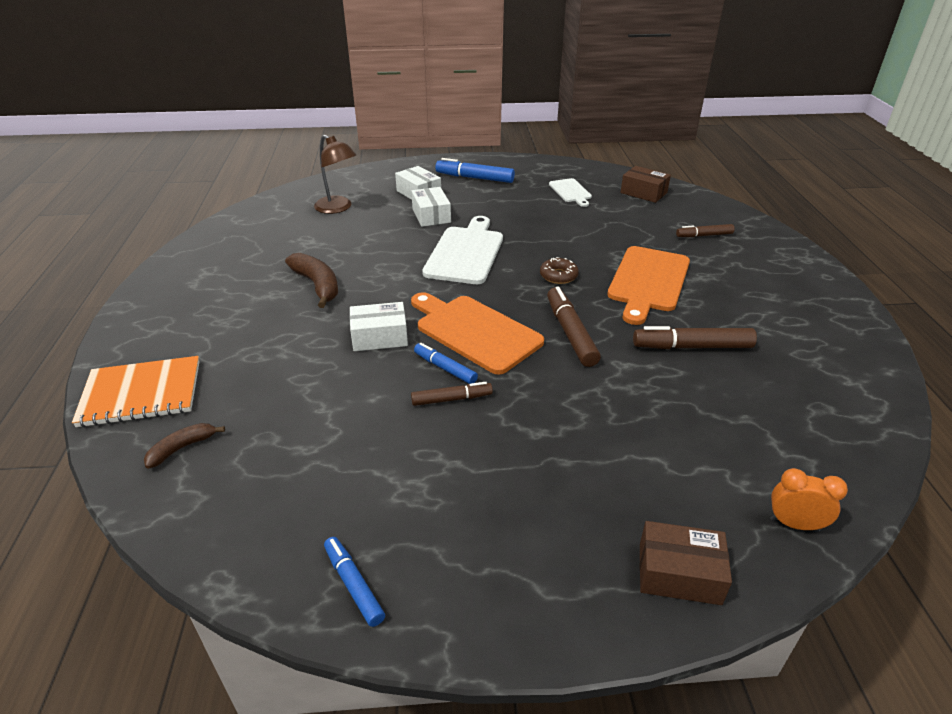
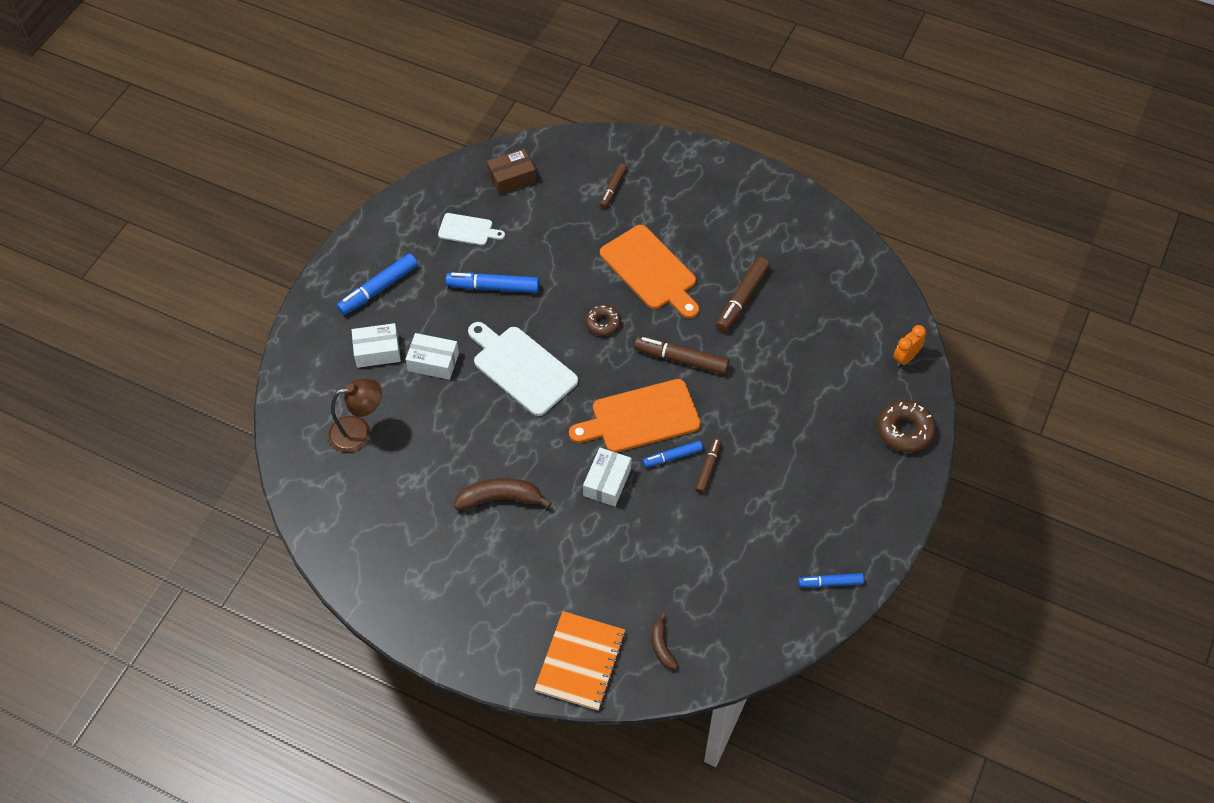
camera: 60 degrees left, 20 degrees up
(531, 217) = (493, 287): none -> blue marker
(679, 573) = (904, 431): brown box -> brown donut

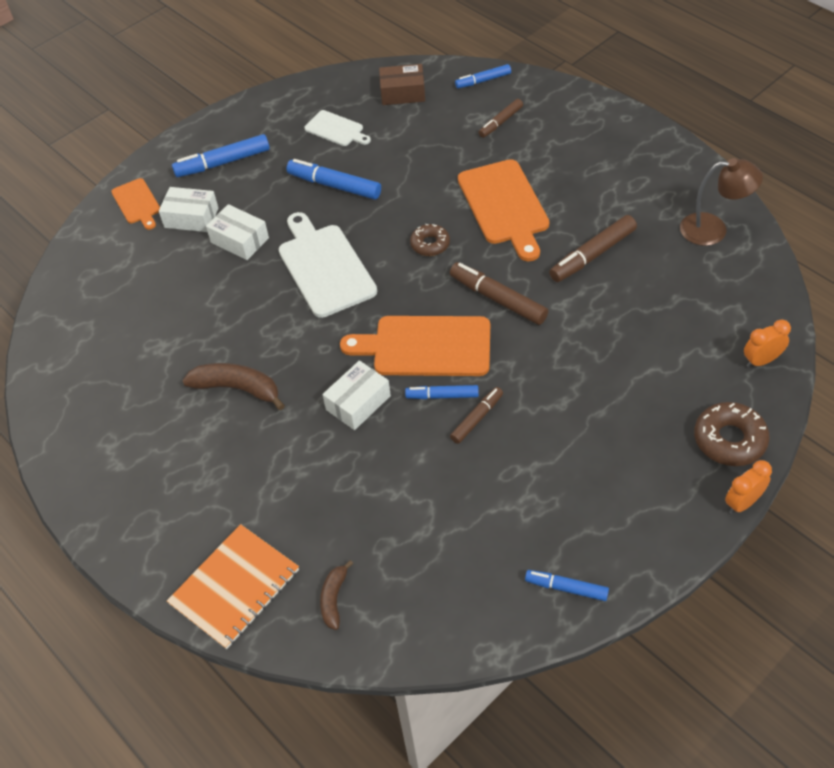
camera: 25 degrees right, 5 degrees down
(318, 350) = (137, 203): none -> orange cutting board
(359, 432) = (133, 287): brown lamp -> brown lamp (713, 229)
(579, 149) = (483, 81): none -> blue marker
(931, 478) = (742, 503): none -> orange clock

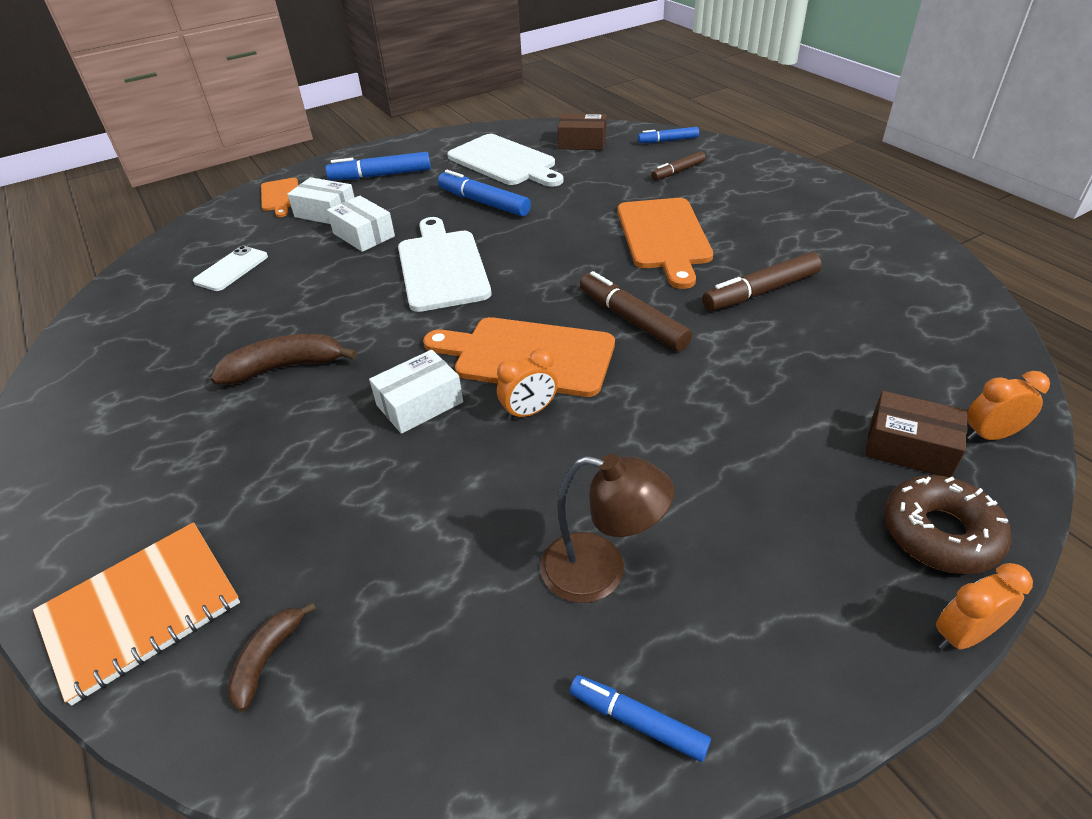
camera: 10 degrees right, 10 degrees down
(138, 297) = (231, 269): none -> white phone
(237, 388) = (285, 367): brown banana -> brown banana turned 45 degrees counterclockwise
(336, 129) = (504, 162): white cutting board -> white cutting board, size x1.82
(430, 244) = (568, 260): brown donut -> none
(442, 396) = (529, 412): blue marker -> orange clock
(477, 418) = (566, 445): brown marker -> none
(709, 379) = (909, 447): none -> brown box
(713, 229) = (920, 284): brown lamp -> brown lamp (600, 571)

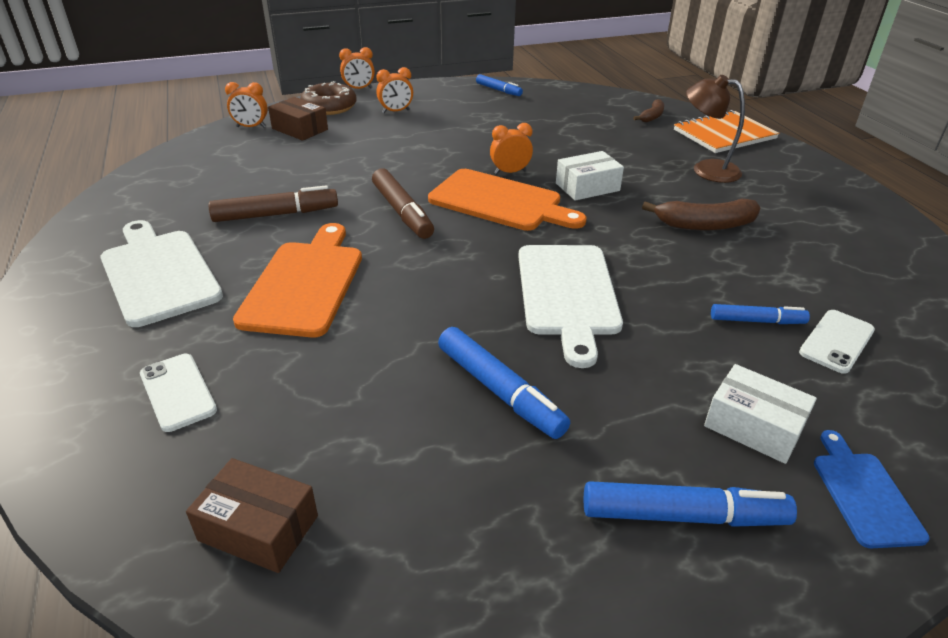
camera: 170 degrees left, 5 degrees down
(280, 196) = (864, 494): orange cutting board -> blue cutting board
(364, 235) = (675, 363): white box -> none
(504, 162) = (437, 497): white cutting board -> white cutting board (159, 273)
(600, 571) = (495, 117): brown lamp -> brown lamp (706, 169)
(668, 140) = (104, 486): blue marker -> blue marker (757, 321)
(678, 171) = (178, 392): brown marker -> white phone
(802, 547) = (396, 111): none -> orange clock

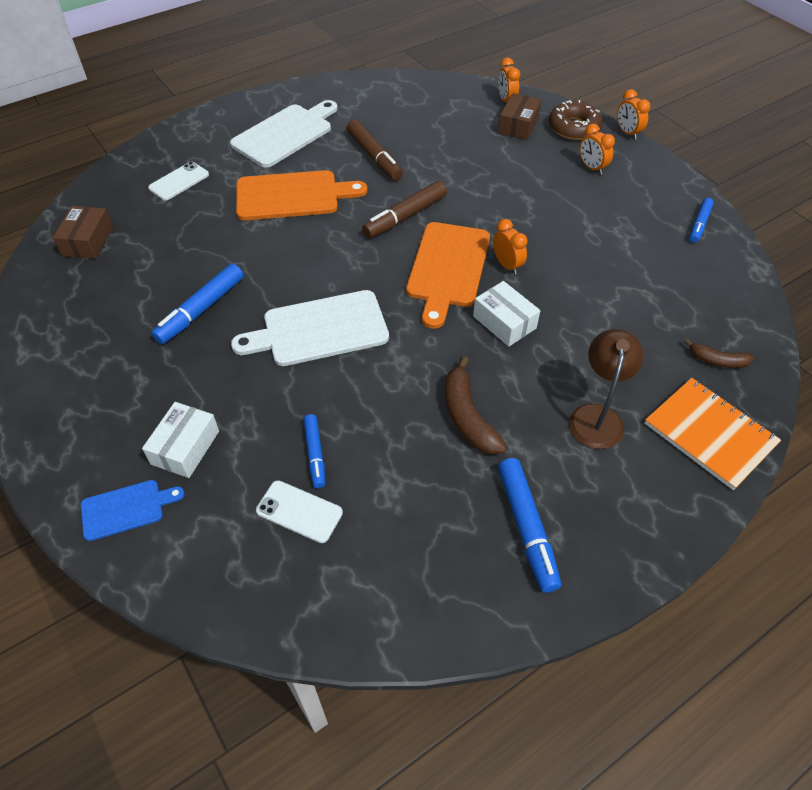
camera: 75 degrees right, 15 degrees up
(683, 516) = (103, 409): blue marker -> blue marker (526, 527)

